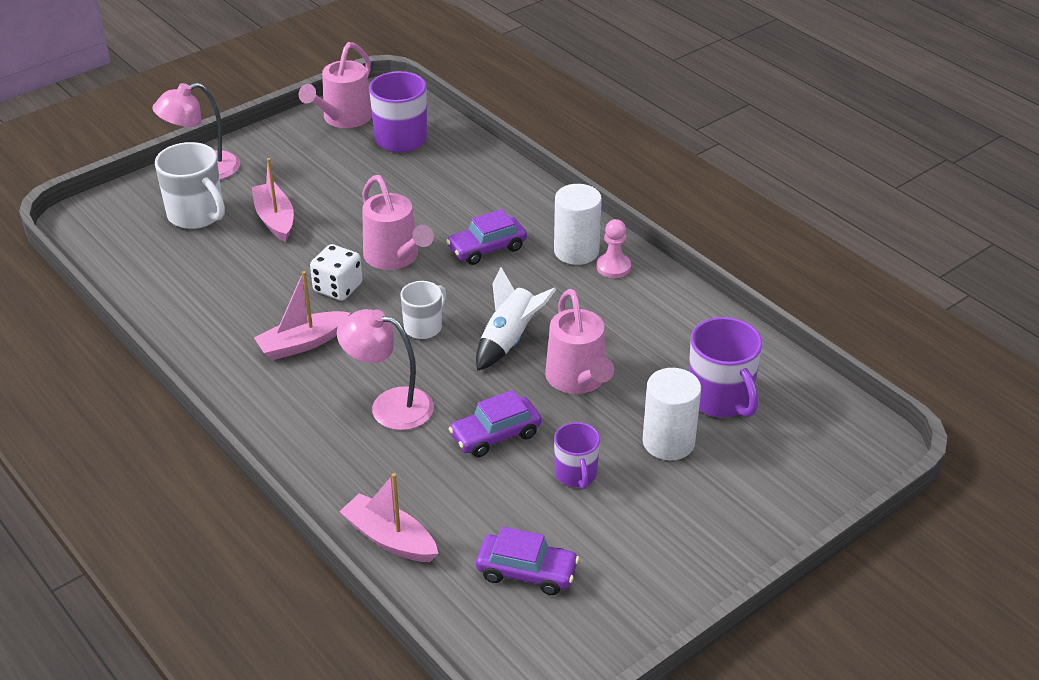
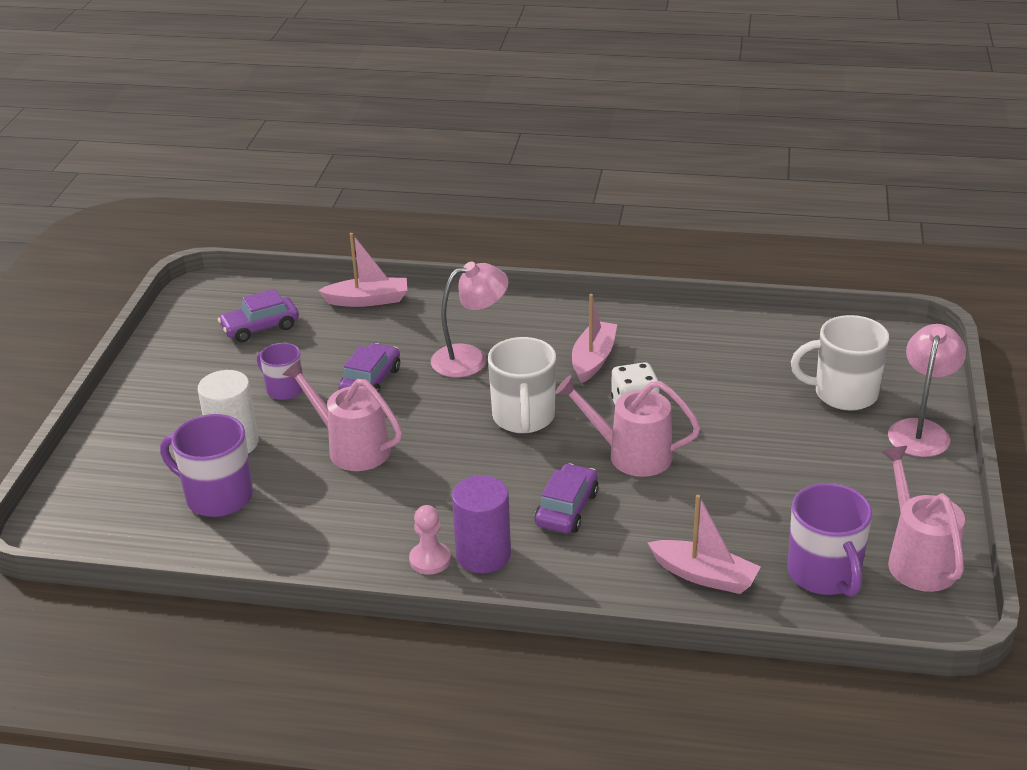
camera: 140 degrees right, 5 degrees down
(275, 219) = (780, 427): pink boat -> pink boat (704, 576)
(424, 327) = (523, 418): white mug -> white mug, size x1.62
(509, 340) = (443, 446): white rocket -> none
(576, 251) = (483, 555): white cylinder -> purple cylinder

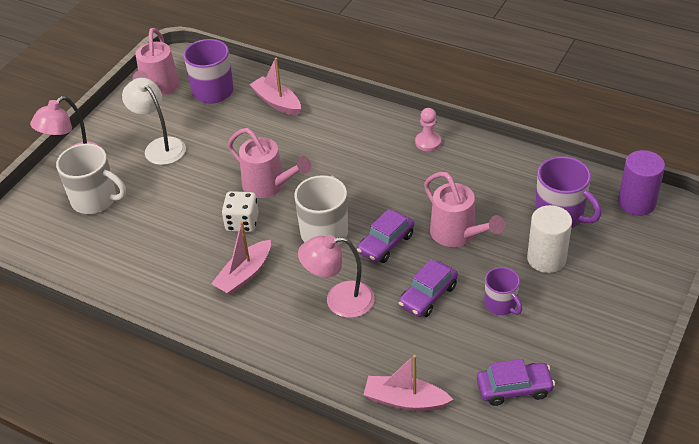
camera: 160 degrees left, 10 degrees up
(483, 555) = (395, 139): purple cylinder -> purple cylinder (636, 203)
(567, 509) = (331, 157): purple car -> purple car (385, 243)
(825, 472) = (160, 146): none -> white lamp

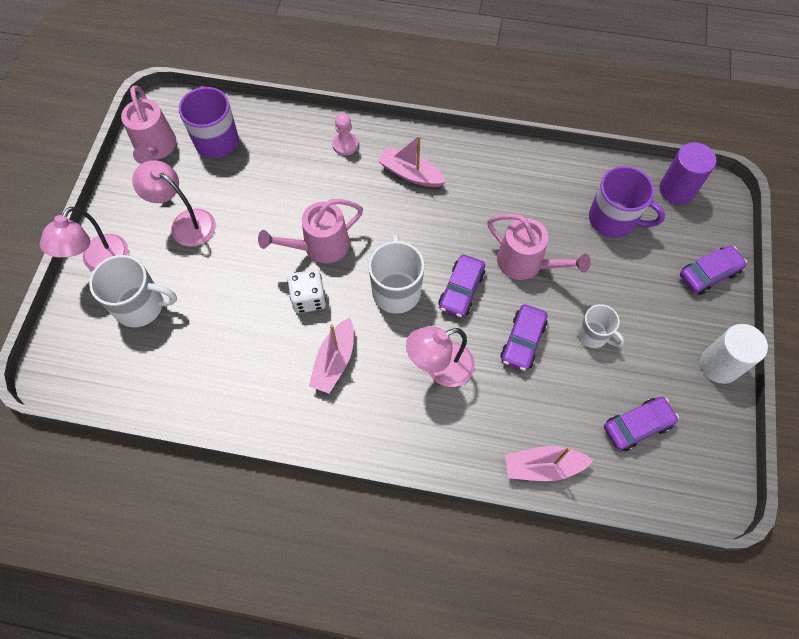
camera: 20 degrees left, 20 degrees up
(160, 146) = (185, 223): white lamp -> pink lamp
(269, 185) = (319, 246): pink watering can -> pink watering can turned 135 degrees clockwise
(277, 102) = (289, 142): pink boat -> pink boat (410, 174)
(428, 142) = (460, 160): pink pawn -> pink pawn (345, 144)
(501, 305) = (593, 335): purple mug -> white mug
(546, 259) = (617, 272): white cylinder -> white cylinder (719, 365)
(642, 278) = (709, 274): none -> purple car

